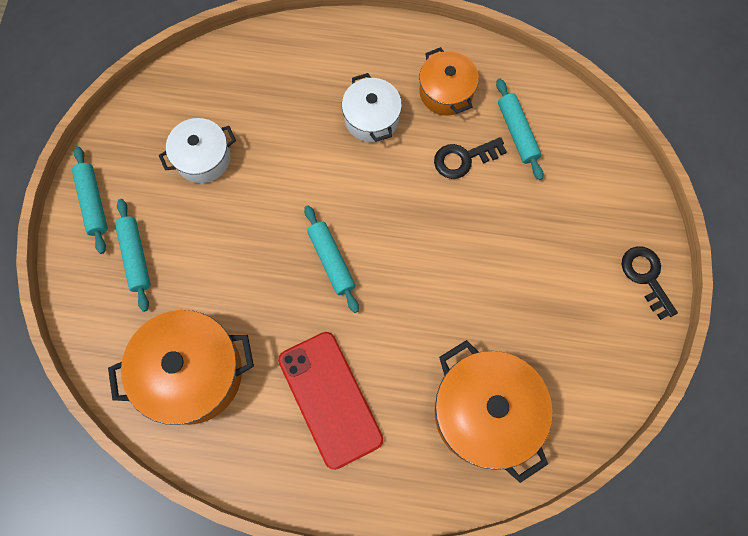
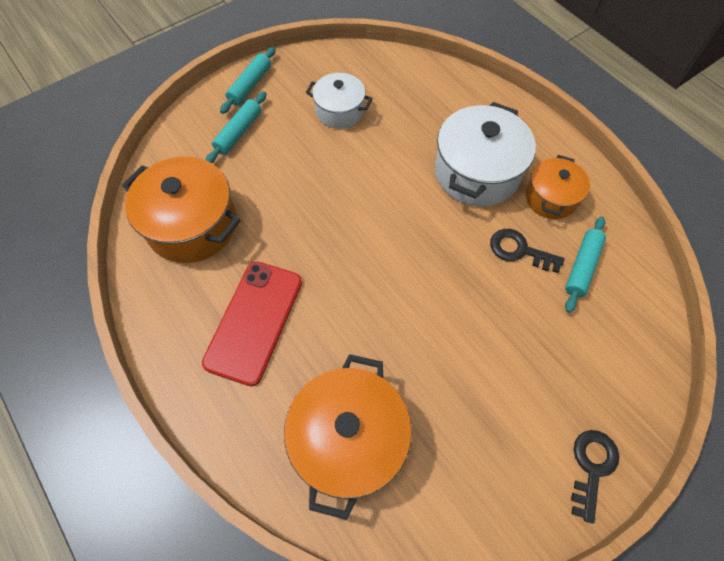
camera: 45 degrees right, 10 degrees down
(331, 261) = (352, 236): turquoise rolling pin -> none
(371, 118) = (477, 172): white pot -> white pot, size x1.67

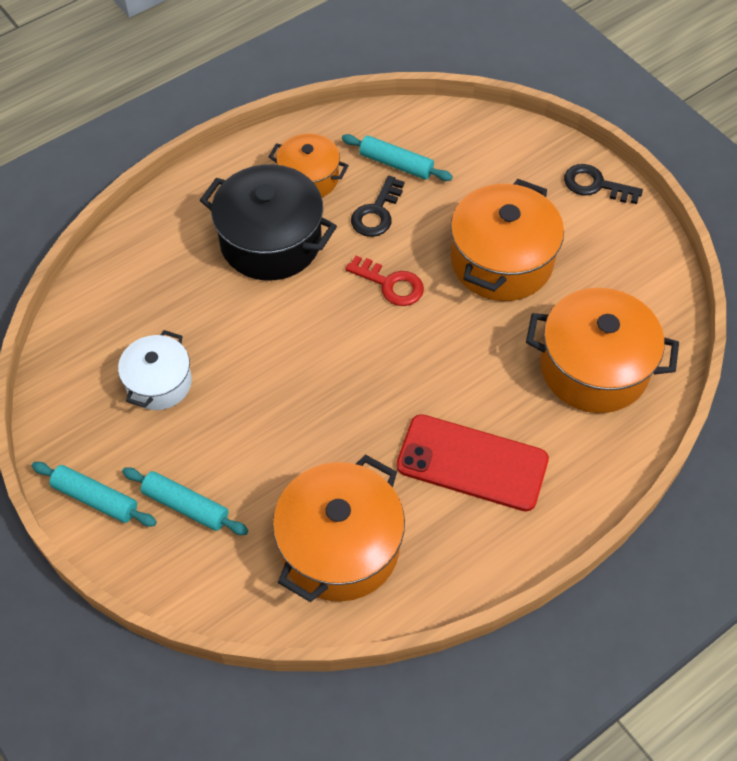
camera: 90 degrees left, 5 degrees down
(439, 261) = (390, 284): none -> red key
(474, 358) = (501, 261): none -> orange pot
(477, 172) = (271, 241): white pot -> black pot

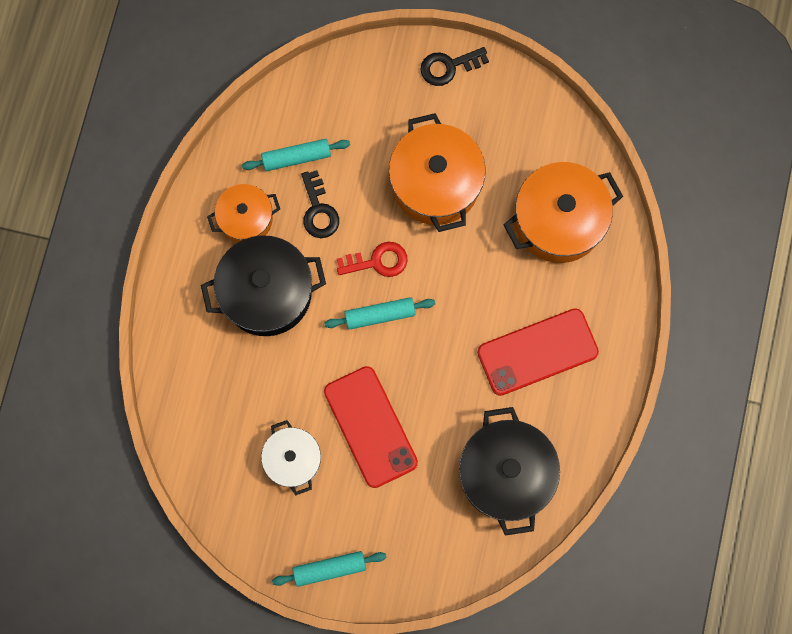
camera: 40 degrees left, 20 degrees up
(185, 506) = (389, 526): turquoise rolling pin -> turquoise rolling pin (380, 315)
(253, 408) = (370, 427): none -> red phone
(340, 547) = (505, 474): orange pot -> black pot

